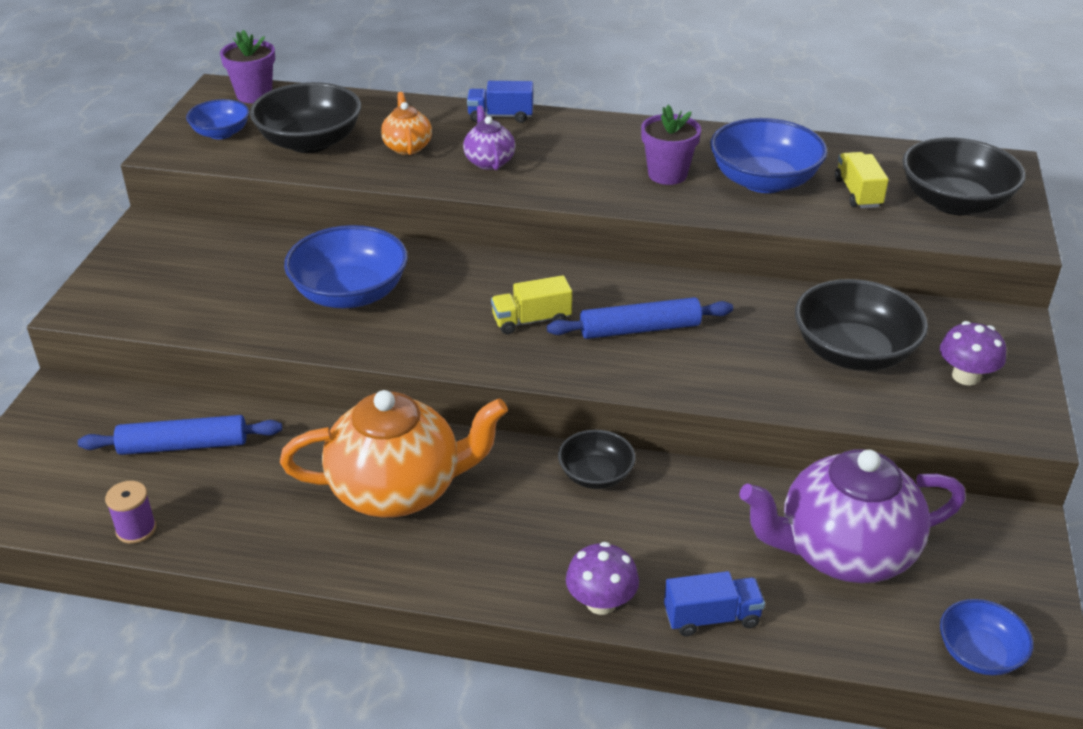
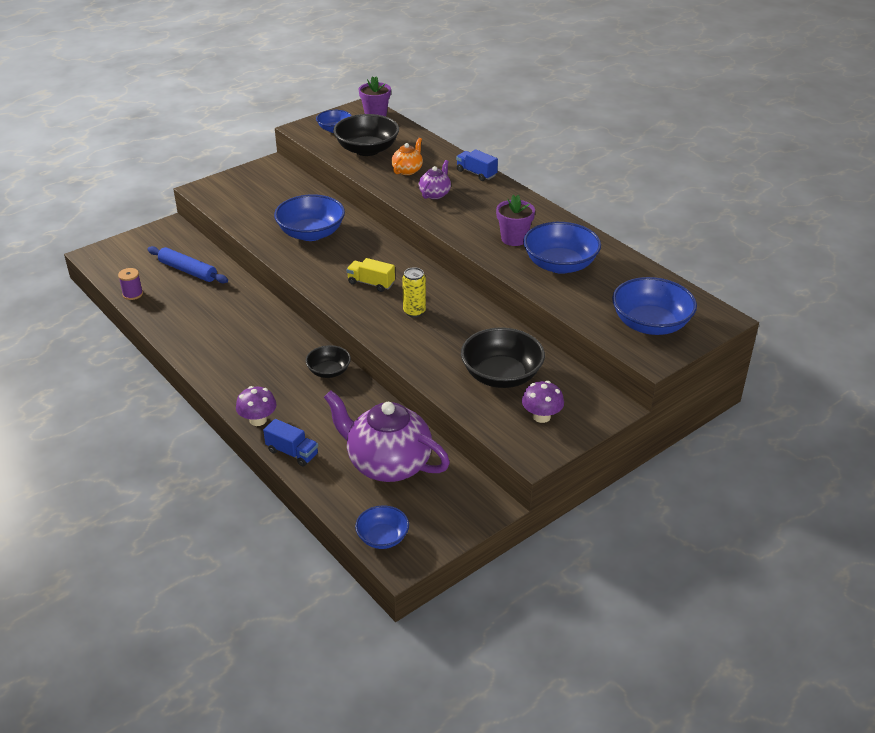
camera: 40 degrees right, 0 degrees up
(398, 490) = (242, 332): orange teapot -> none
(639, 329) = (414, 312): blue rolling pin -> yellow can
(858, 193) = (602, 294): yellow truck -> none
(954, 202) = (650, 324): black bowl -> blue bowl

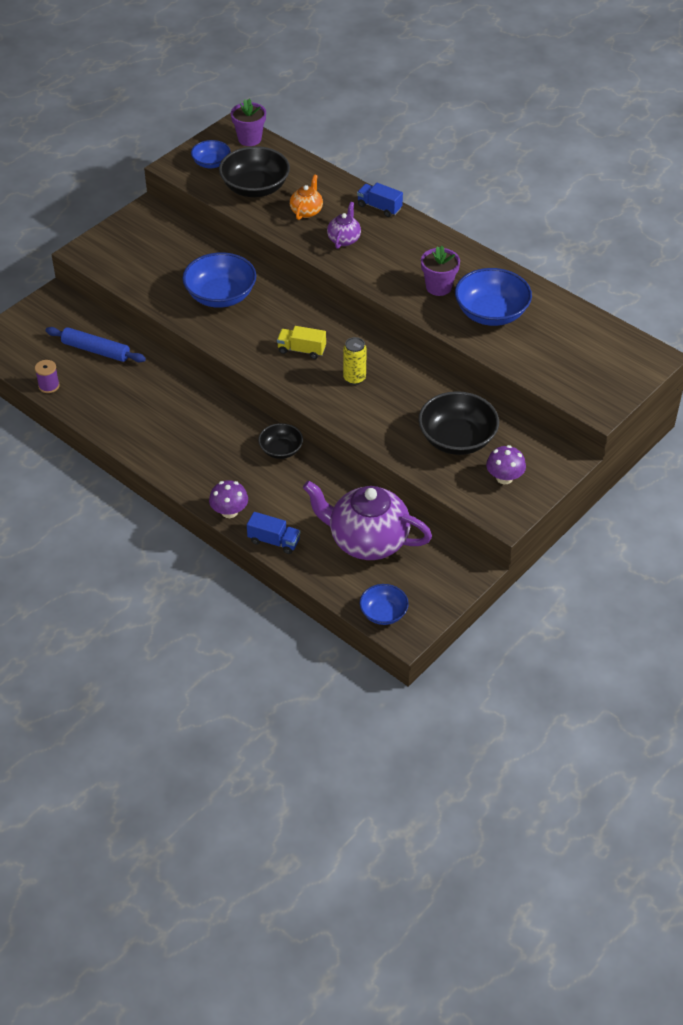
camera: 10 degrees left, 10 degrees up
(650, 324) = (591, 372): blue bowl -> none

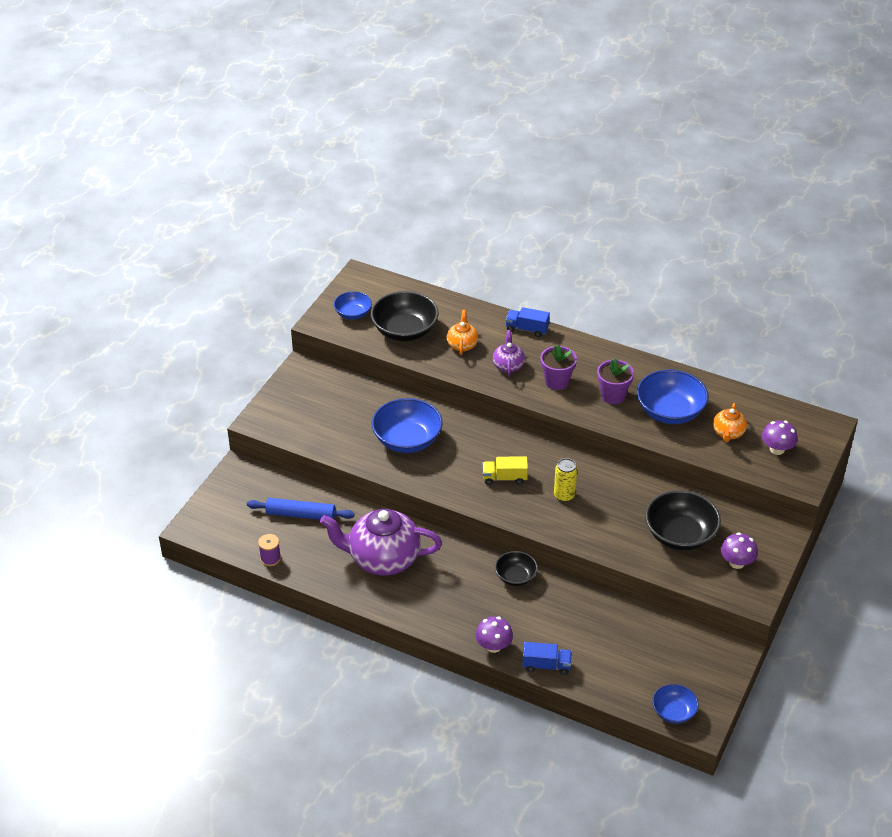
camera: 15 degrees left, 5 degrees down
(249, 139) = (378, 284): purple flower pot -> purple flower pot (557, 381)
(367, 541) = (630, 647): purple teapot -> purple teapot (382, 559)
(543, 346) = (728, 433): none -> orange teapot
(588, 371) = (777, 449): none -> purple mushroom

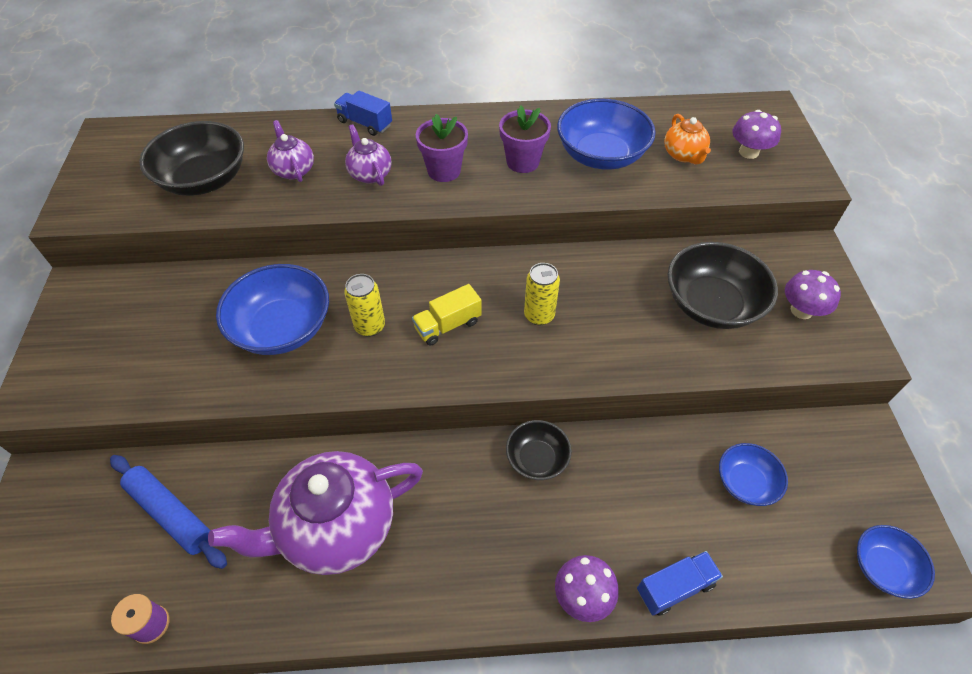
camera: 30 degrees left, 10 degrees up
(301, 514) = (171, 513): blue rolling pin -> blue rolling pin turned 60 degrees clockwise
(353, 313) = (118, 183): blue bowl -> blue bowl (745, 482)
(458, 460) = (370, 326): none -> yellow can
(462, 345) = (293, 170): orange teapot -> purple teapot
(527, 329) = (365, 123): blue truck -> blue truck turned 45 degrees clockwise

